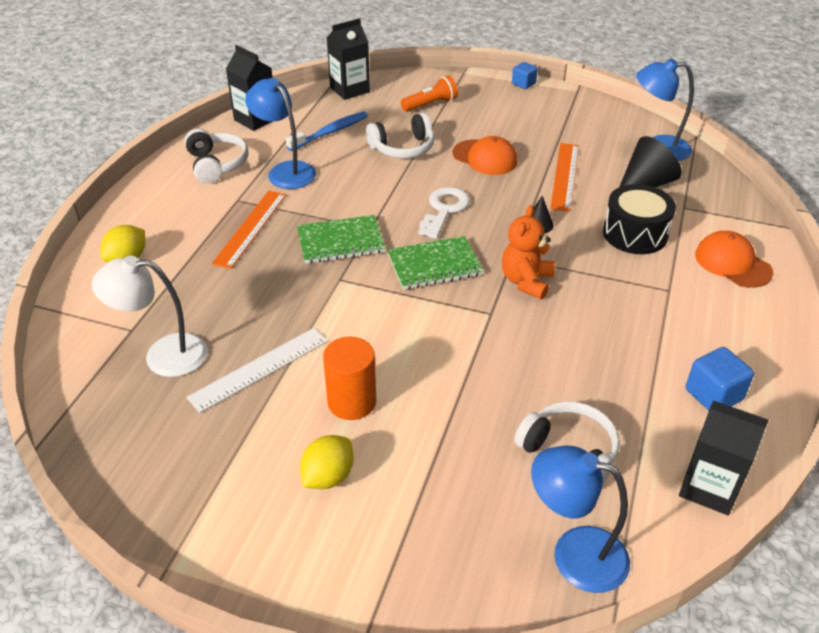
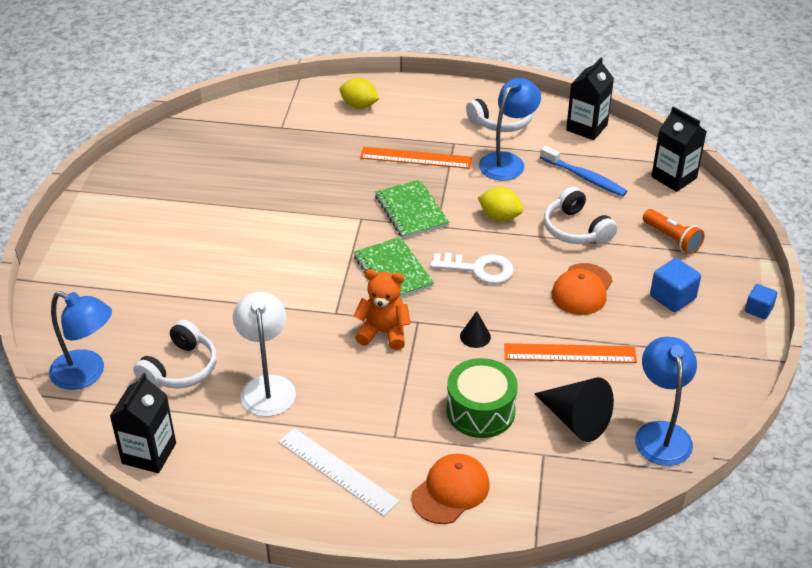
camera: 80 degrees right, 0 degrees up
(163, 355) = (257, 147): white lamp -> white lamp (267, 386)
(259, 369) = (250, 195): white ruler -> white ruler (337, 471)
(328, 476) = (151, 245): yellow lemon -> yellow lemon (499, 217)
(352, 402) = (221, 246): orange cylinder -> none
(574, 554) = (87, 374): blue lamp -> blue lamp turned 105 degrees clockwise
(635, 234) = (480, 411): black drum -> green drum
(713, 395) = (253, 462): blue cube -> blue cube (672, 297)

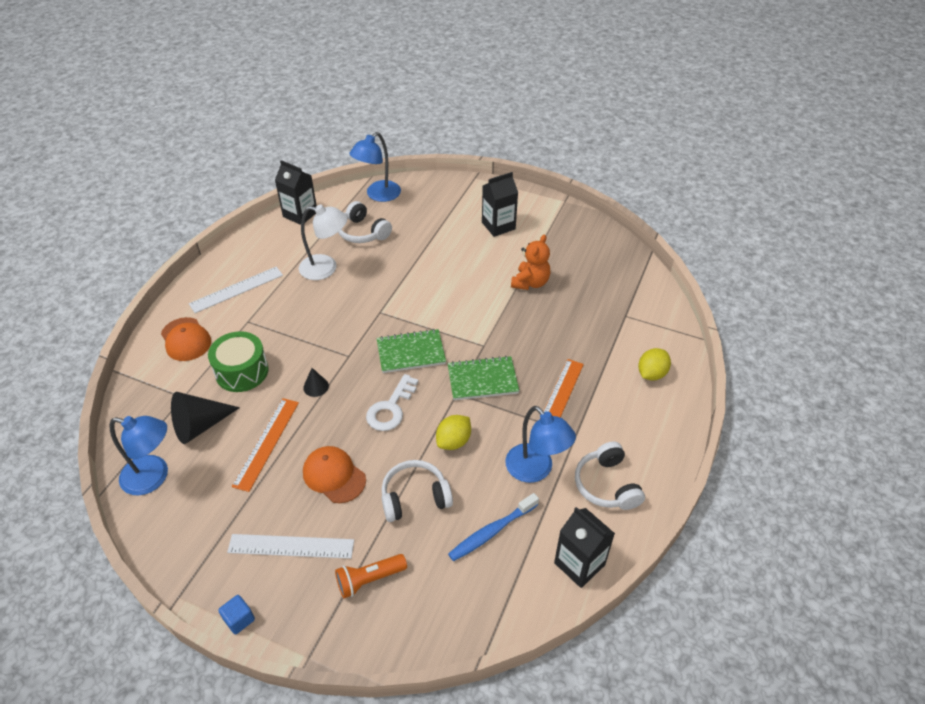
camera: 105 degrees right, 5 degrees up
(383, 332) = (346, 334): orange teddy bear -> orange teddy bear (530, 283)
(672, 297) = (291, 546): blue cube -> white ruler
(674, 177) = (466, 623): black carton -> black carton (498, 226)

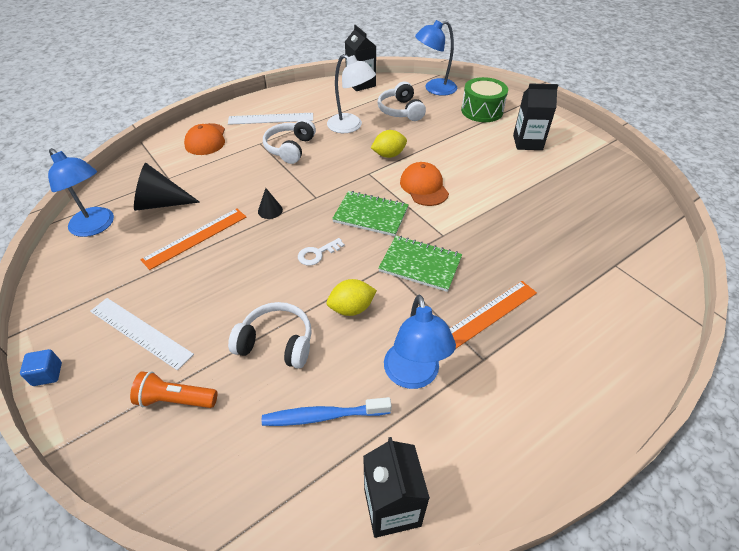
camera: 30 degrees right, 0 degrees up
(242, 371) = (224, 176): green drum -> green drum (482, 111)
(334, 476) = (224, 289): orange cap -> orange cap (424, 187)
(391, 408) = (317, 254): white key -> white key, size x0.65
(530, 283) = (528, 198): orange teddy bear -> none
(606, 485) = (483, 432): white headphones -> white headphones (290, 148)
(651, 374) = (612, 335): yellow lemon -> yellow lemon (388, 155)

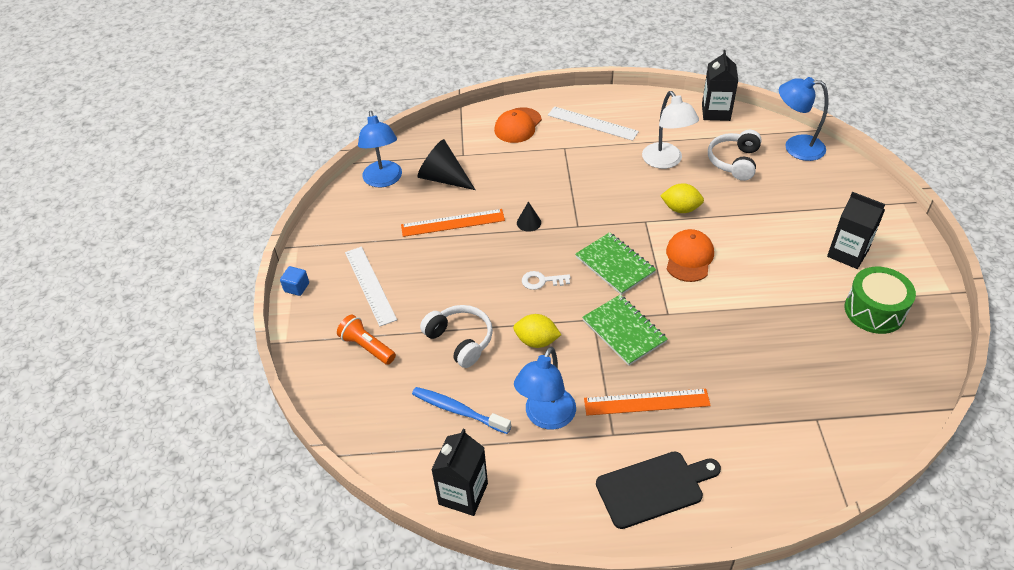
camera: 35 degrees right, 0 degrees up
(290, 148) = (589, 164): white headphones -> none
(482, 111) = (828, 195): green drum -> green drum (874, 311)
(556, 390) = (654, 488): none -> black cutting board

